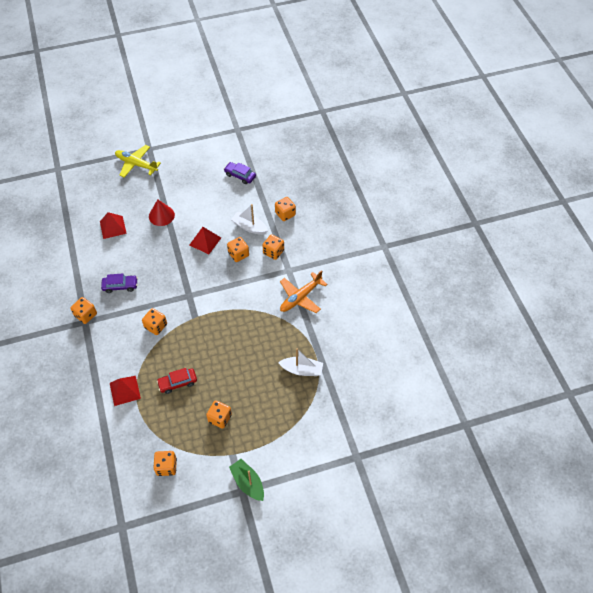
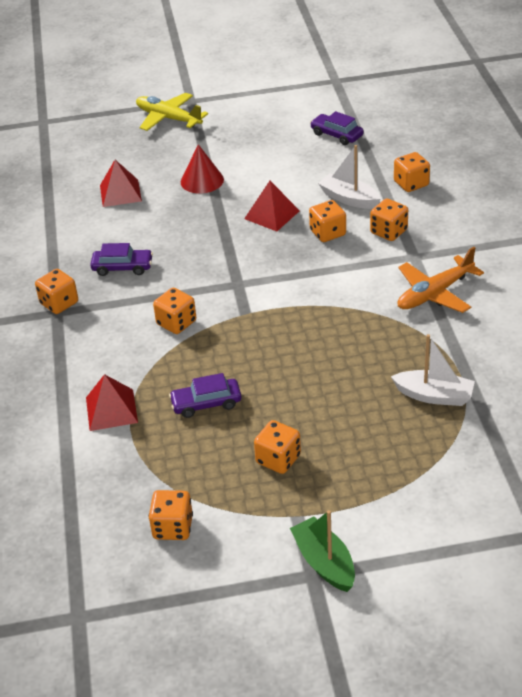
camera: 10 degrees right, 15 degrees down
(177, 383) = (206, 403): red car -> purple car

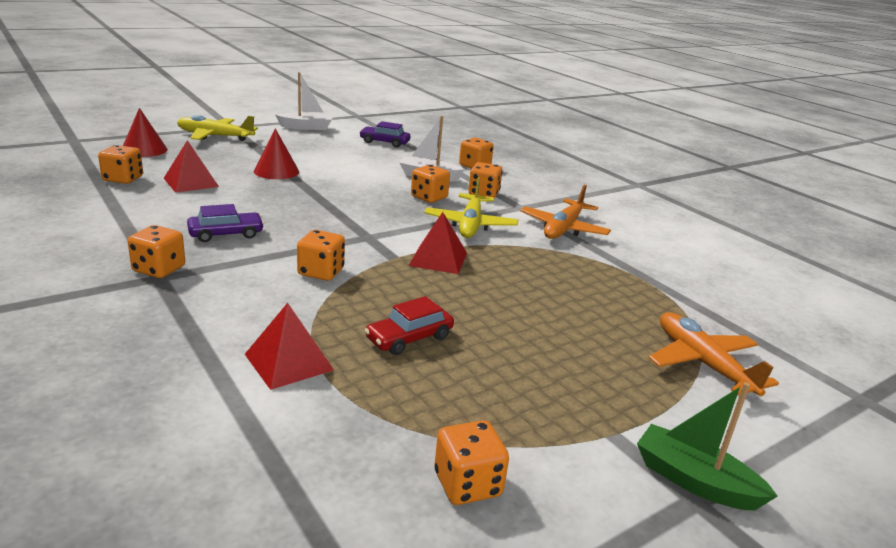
camera: 30 degrees left, 15 degrees down
(97, 139) = (144, 150): none -> red cone
(206, 403) = (409, 338): purple car -> red car
(271, 214) = (364, 189): red pyramid -> red pyramid (438, 259)
(278, 459) = (538, 379): orange dice -> orange dice (123, 179)
(343, 277) = (470, 224): none -> yellow plane
(426, 472) = (702, 363): none -> orange plane
(434, 396) = (641, 299): white boat -> white boat (306, 127)

